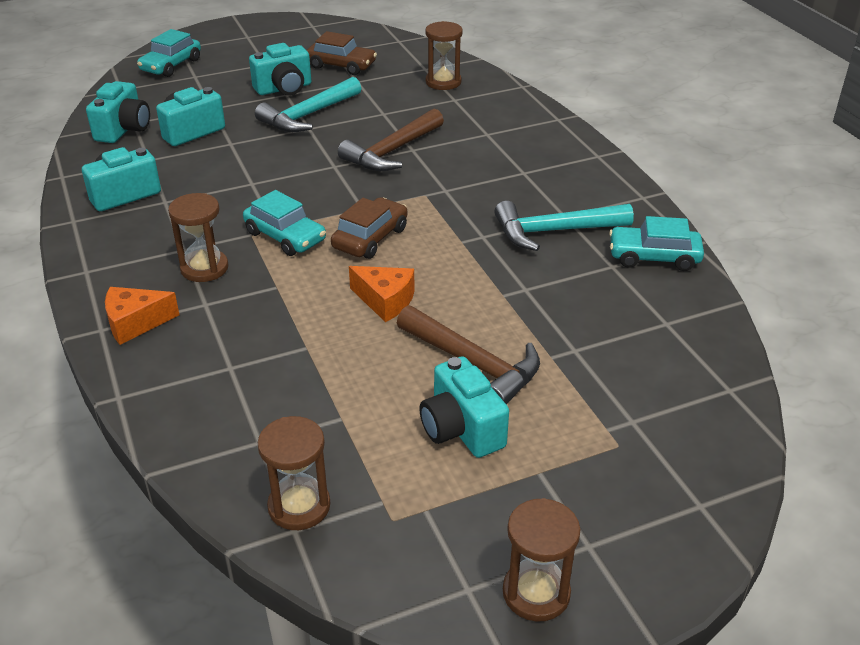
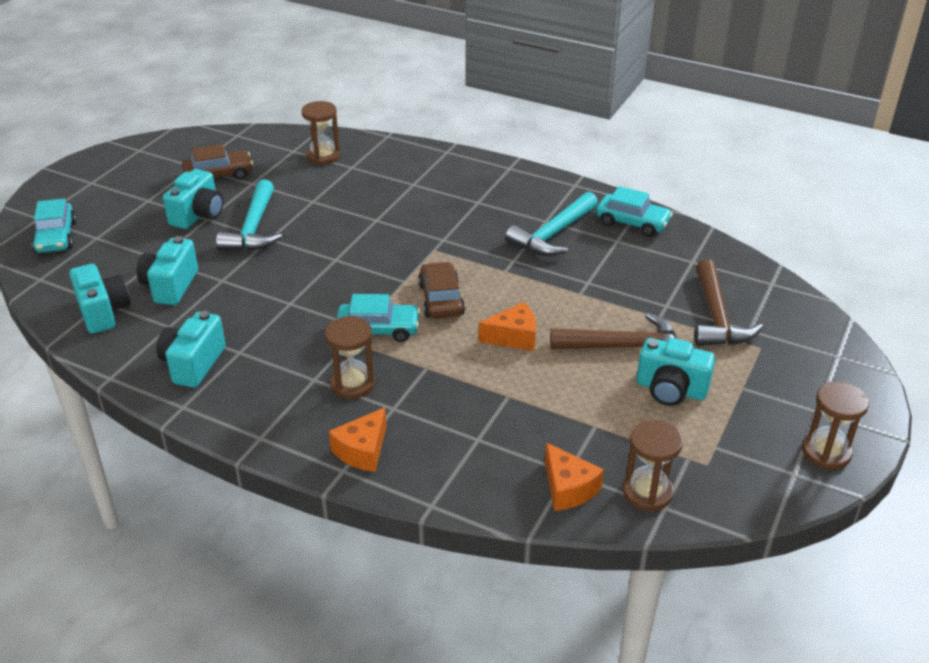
camera: 40 degrees left, 0 degrees up
(238, 455) = (568, 488): none -> orange cheese
(392, 152) = (363, 228): brown hammer -> brown hammer (716, 317)
(654, 257) = (632, 222): turquoise car -> turquoise car turned 120 degrees counterclockwise

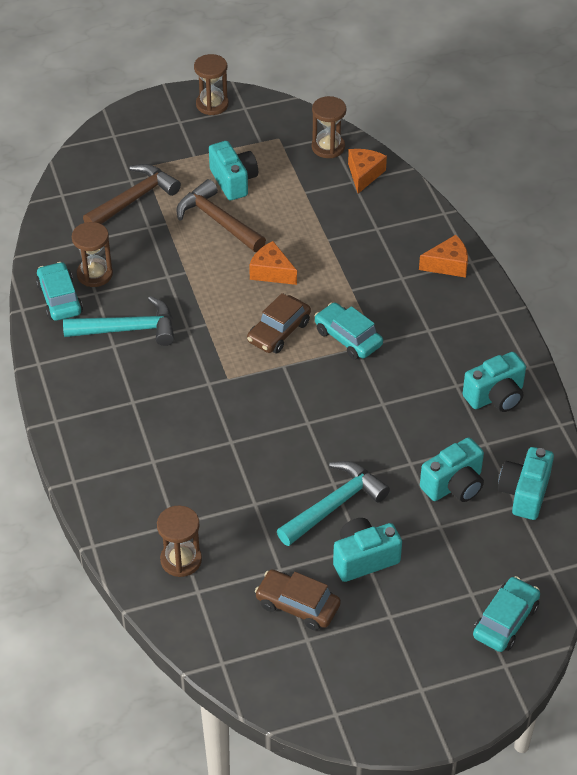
camera: 135 degrees left, 10 degrees up
(352, 384) = (408, 310): brown hourglass -> brown hourglass (95, 274)

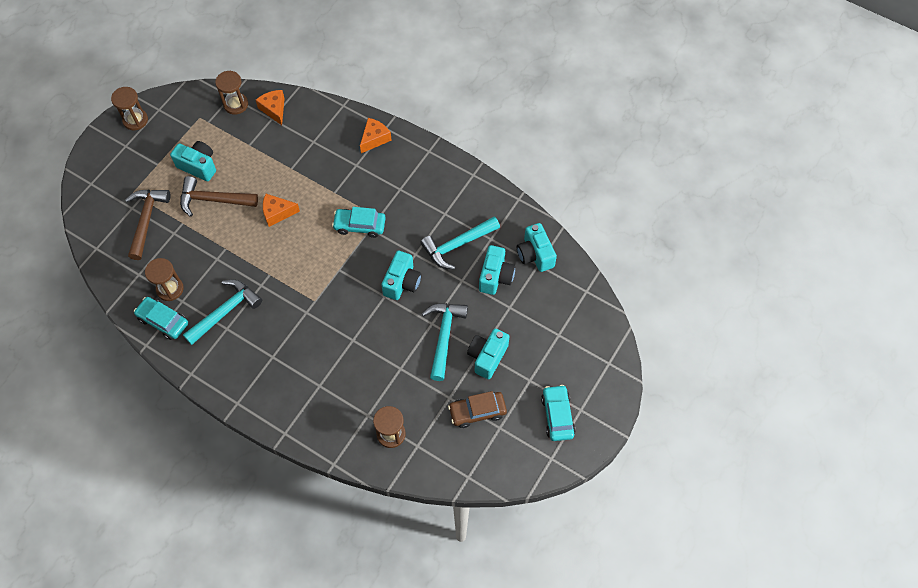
camera: 40 degrees left, 15 degrees up
(279, 332) = (317, 249): brown car -> none
(439, 425) = (457, 245): none -> turquoise hammer
(495, 396) = (471, 206): turquoise camera -> turquoise camera (402, 282)
(505, 621) = (588, 337): turquoise car -> turquoise car (557, 416)

